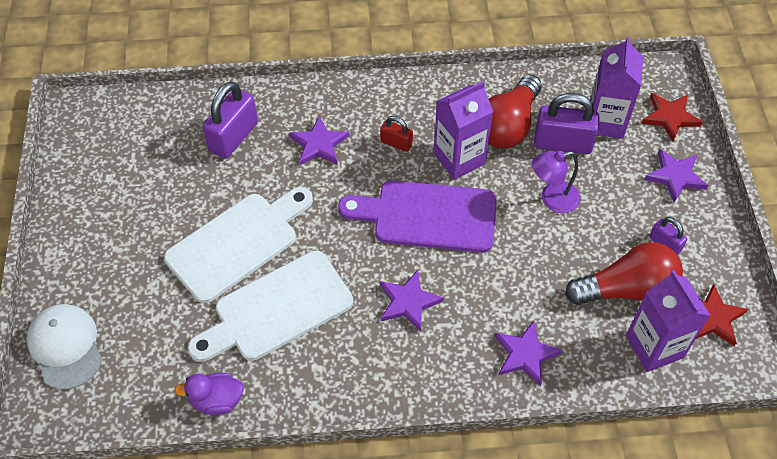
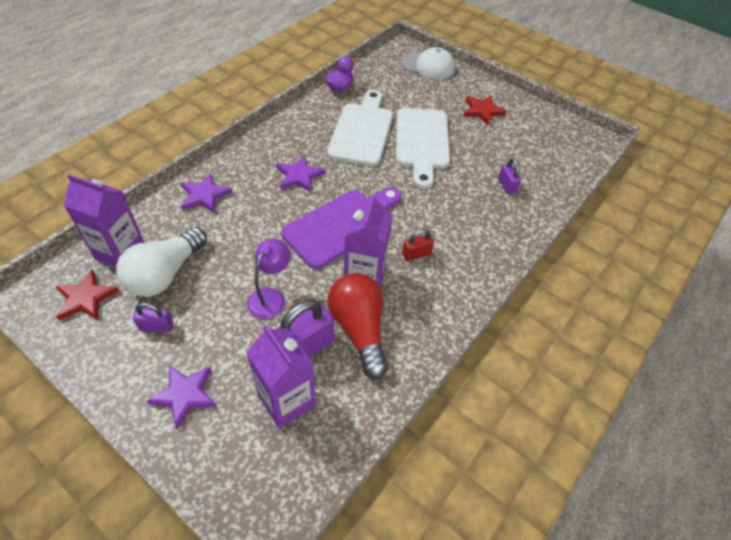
camera: 130 degrees right, 5 degrees down
(233, 137) = (506, 185): purple padlock -> purple padlock, size x0.54
(319, 144) = (458, 217): purple star -> none
(626, 289) = (165, 274): red light bulb -> white light bulb
(670, 117) = (231, 458): red star -> red star (482, 111)

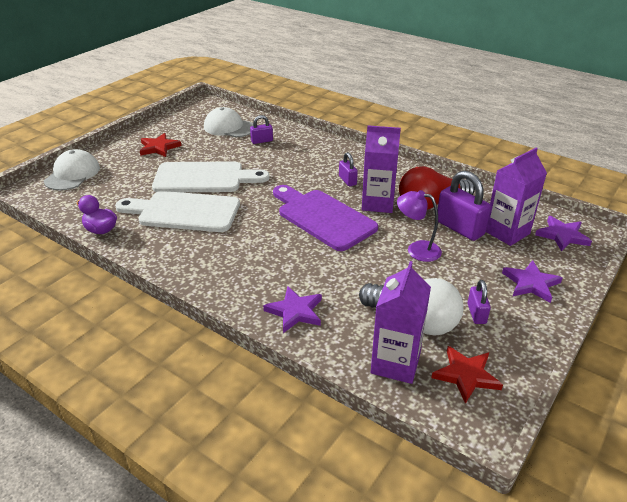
camera: 90 degrees left, 15 degrees down
(299, 176) = (258, 247): purple star -> purple star (562, 235)
(416, 254) = (347, 180): red padlock -> purple padlock
(536, 160) = (229, 127): none -> white cap

